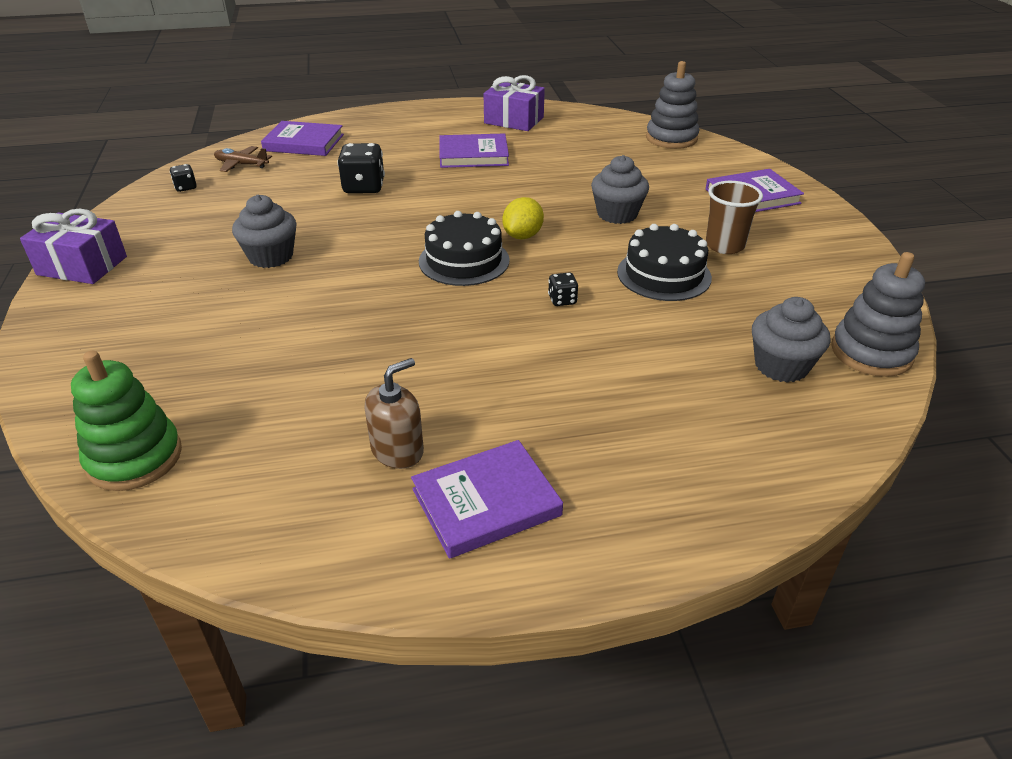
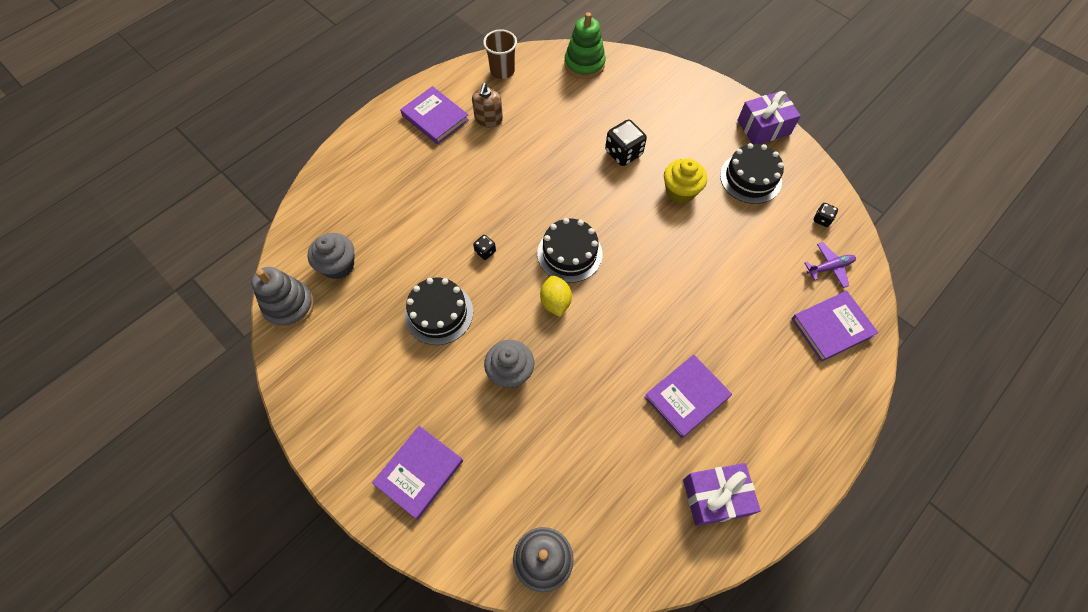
camera: 145 degrees right, 25 degrees up
(184, 236) = (750, 178): none -> black cake
(241, 164) = (829, 267): brown plane -> purple plane
(271, 256) = (680, 191): grey cupcake -> yellow cupcake
(364, 187) = (713, 293): black dice -> black dice (623, 153)
(486, 502) = (435, 117): purple book -> purple book turned 75 degrees counterclockwise
(724, 245) = (413, 375): brown cup -> brown cup (502, 71)

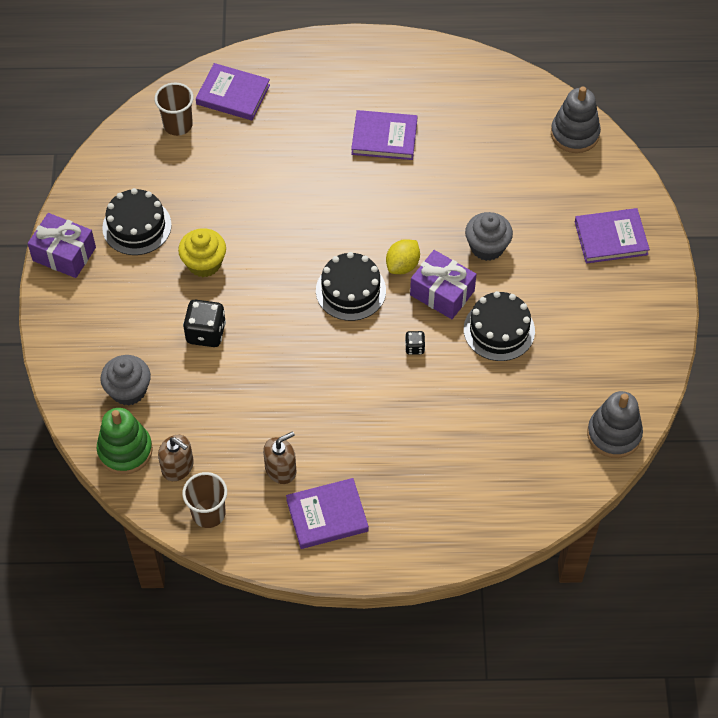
camera: 135 degrees left, 5 degrees down
(338, 265) = (545, 437): grey cupcake -> grey cupcake (128, 390)
(435, 117) = (327, 515): purple book -> purple book turned 75 degrees clockwise
(546, 78) = (178, 467): none -> brown soap dispenser
(715, 497) = (434, 80): purple gift -> purple gift (442, 293)
(822, 219) = (132, 155): black dice -> none
(829, 267) = (178, 125): purple plane -> brown cup

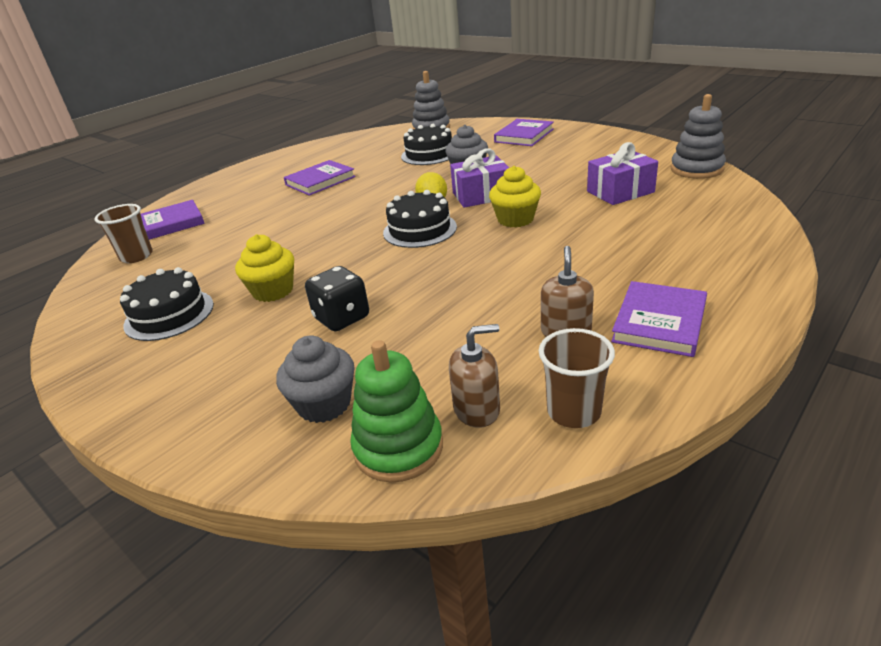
camera: 45 degrees left, 25 degrees down
(64, 254) = (101, 377): purple gift -> purple gift (620, 192)
(414, 347) = (515, 219): black dice -> yellow cupcake
(499, 330) = (546, 184): black cake -> black cake (429, 154)

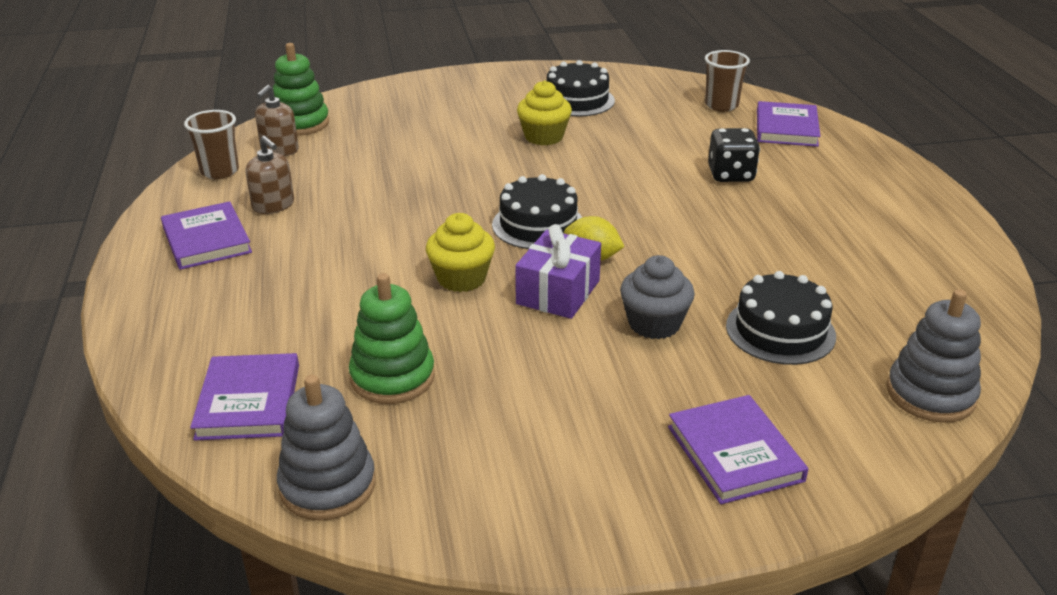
camera: 125 degrees right, 0 degrees up
(320, 181) = (794, 226): purple book -> purple book (248, 401)
(324, 404) = (373, 117): grey cupcake -> none
(342, 318) = (452, 147): black dice -> black dice (730, 175)
(620, 192) = (392, 377): purple gift -> green stacking toy

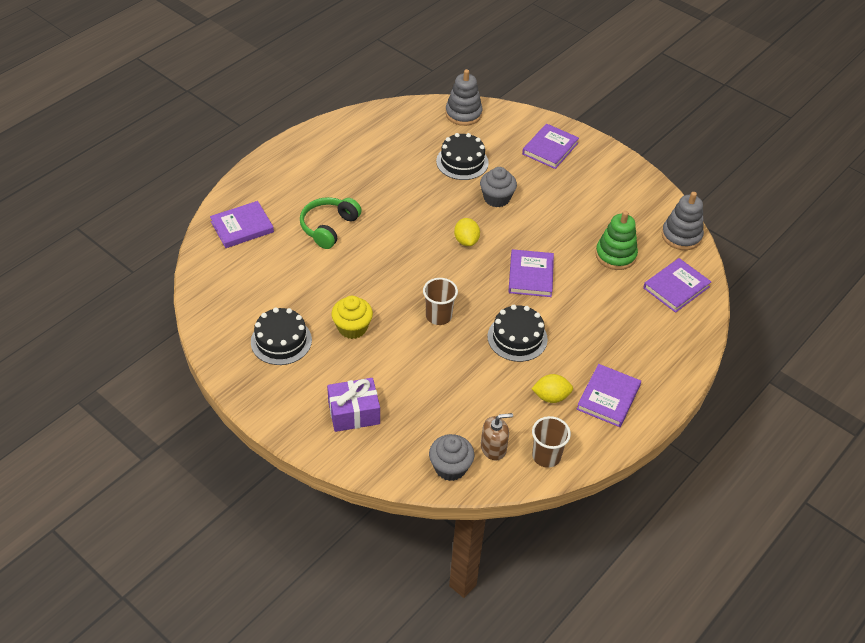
camera: 130 degrees left, 15 degrees up
(273, 205) = (551, 397): brown soap dispenser -> yellow lemon
(300, 123) = (450, 467): green stacking toy -> grey cupcake
(461, 278) = (530, 275): yellow cupcake -> purple book
(538, 225) = (456, 275): black cake -> black cake (517, 338)
(558, 292) = (506, 238): purple gift -> purple gift (354, 413)
(721, 105) = (229, 267): brown cup -> brown cup (438, 316)
(730, 175) = (328, 227): black dice -> green headphones

